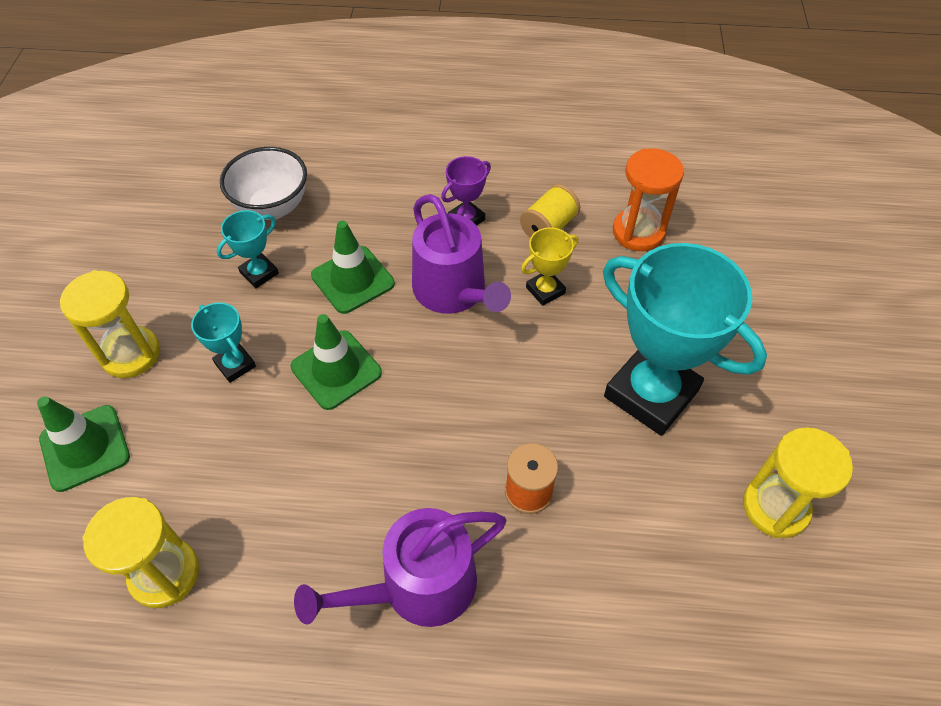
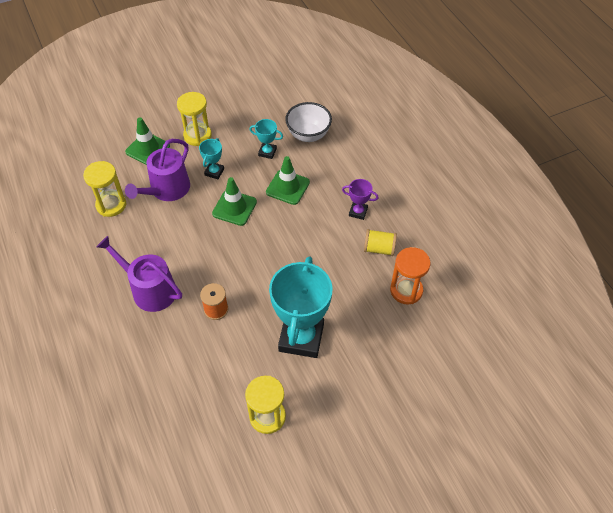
camera: 60 degrees right, 0 degrees up
(454, 292) = (308, 229): purple watering can -> purple watering can (167, 190)
(545, 290) = (335, 266): yellow trophy -> none

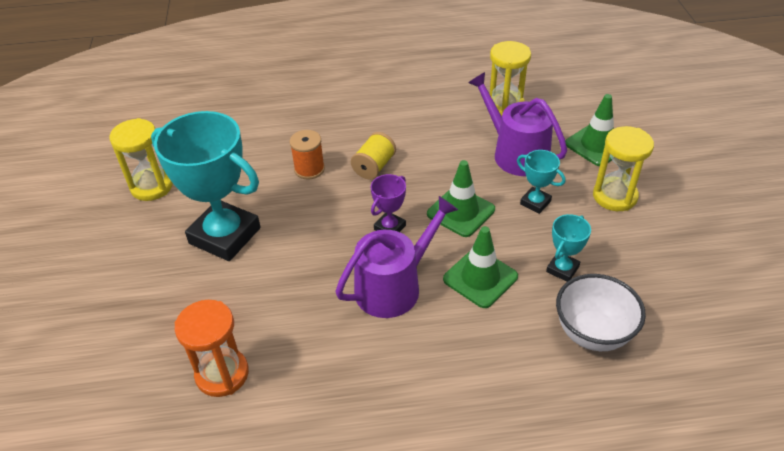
camera: 110 degrees right, 10 degrees down
(149, 289) = (366, 122): purple watering can -> purple watering can (394, 286)
(358, 212) = (397, 356): purple trophy -> purple trophy (390, 227)
(379, 249) = (313, 363): yellow spool -> yellow spool (374, 167)

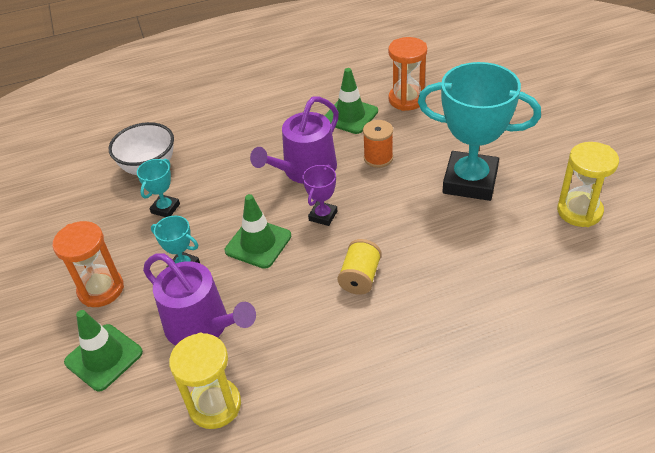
camera: 170 degrees right, 0 degrees up
(309, 169) = (429, 261): orange spool -> orange spool (378, 158)
(480, 278) = (235, 189): green traffic cone -> green traffic cone (350, 116)
(614, 196) = (101, 289): yellow hourglass -> orange hourglass

